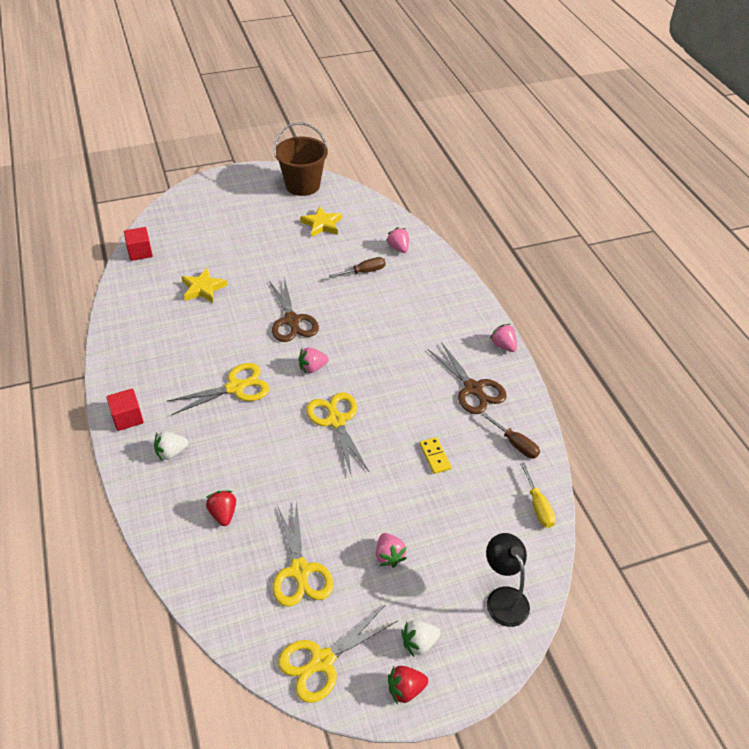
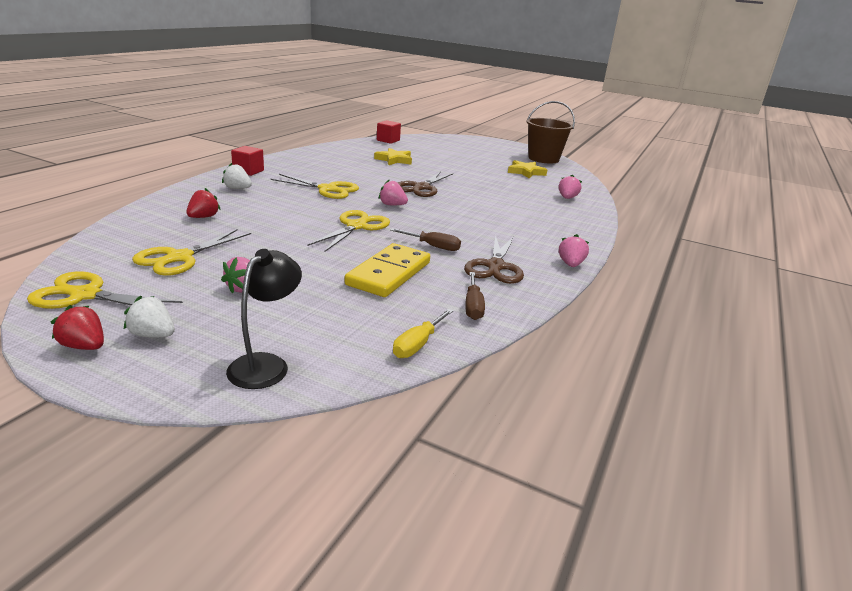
camera: 45 degrees right, 20 degrees down
(364, 272) = (517, 194): brown screwdriver -> brown screwdriver (432, 246)
(435, 456) = (389, 274): yellow domino -> yellow domino, size x2.08

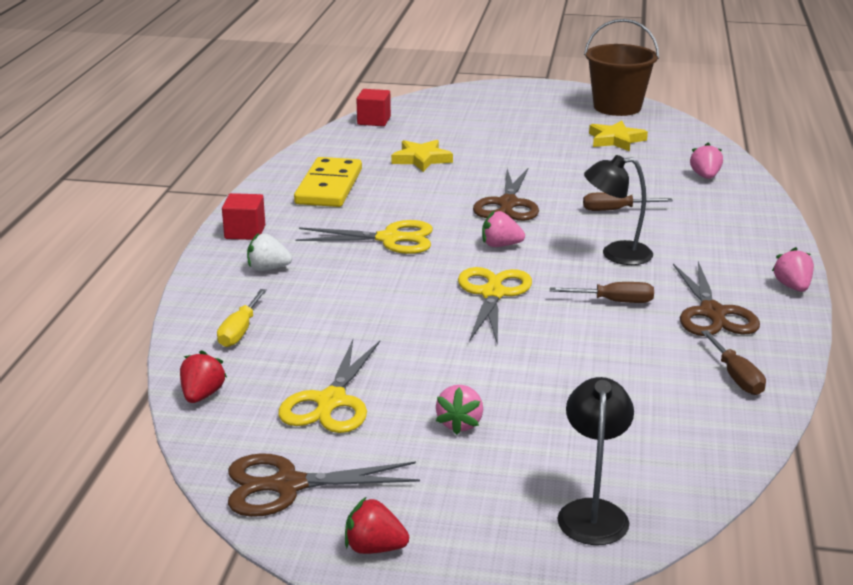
camera: 15 degrees left, 0 degrees up
(85, 295) = (288, 485): yellow scissors -> brown scissors
(153, 335) = (431, 513): white strawberry -> none
(203, 217) = (282, 330): red strawberry -> red strawberry (202, 395)
(389, 274) = (603, 357): yellow domino -> yellow domino (329, 187)
(418, 344) = (723, 442): yellow screwdriver -> yellow screwdriver (240, 331)
(463, 223) = (616, 254): none -> black lamp
(488, 203) = (616, 210): none -> brown screwdriver

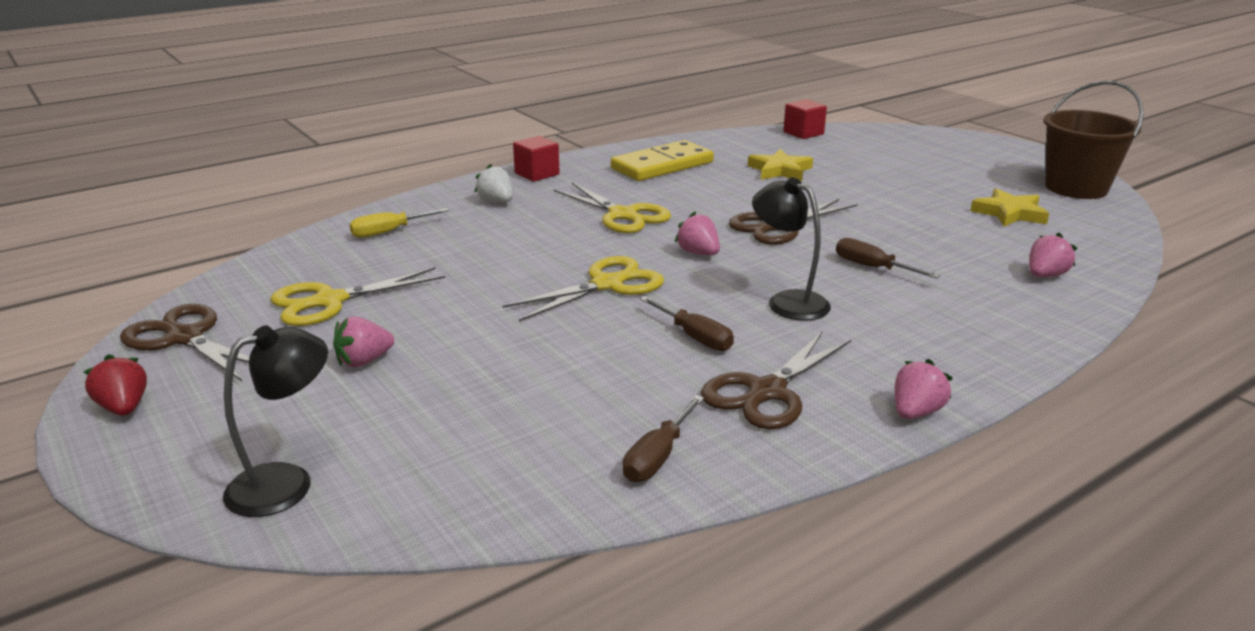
camera: 45 degrees right, 0 degrees up
(202, 395) = (279, 259): red strawberry -> none

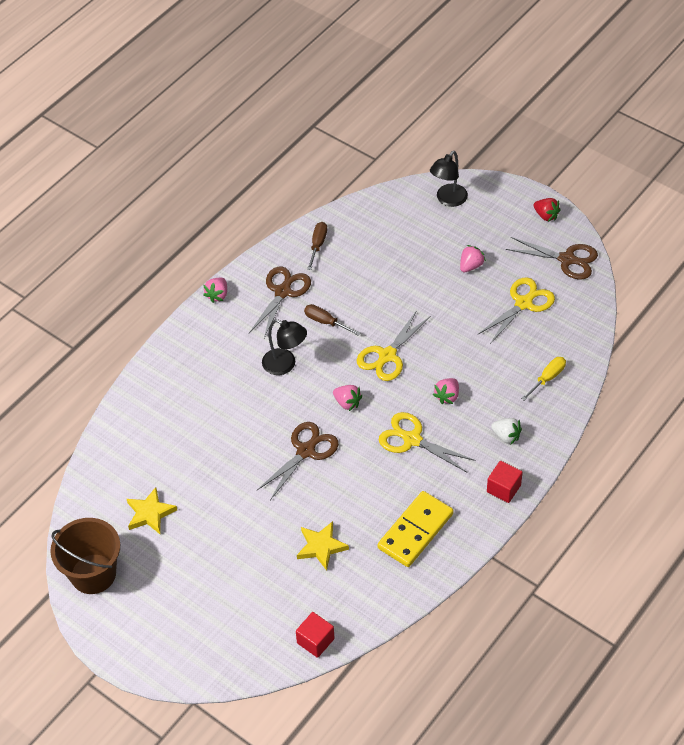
camera: 165 degrees right, 25 degrees up
(873, 267) = (241, 413): brown screwdriver -> none
(1045, 275) = (141, 430): pink strawberry -> pink strawberry (447, 396)

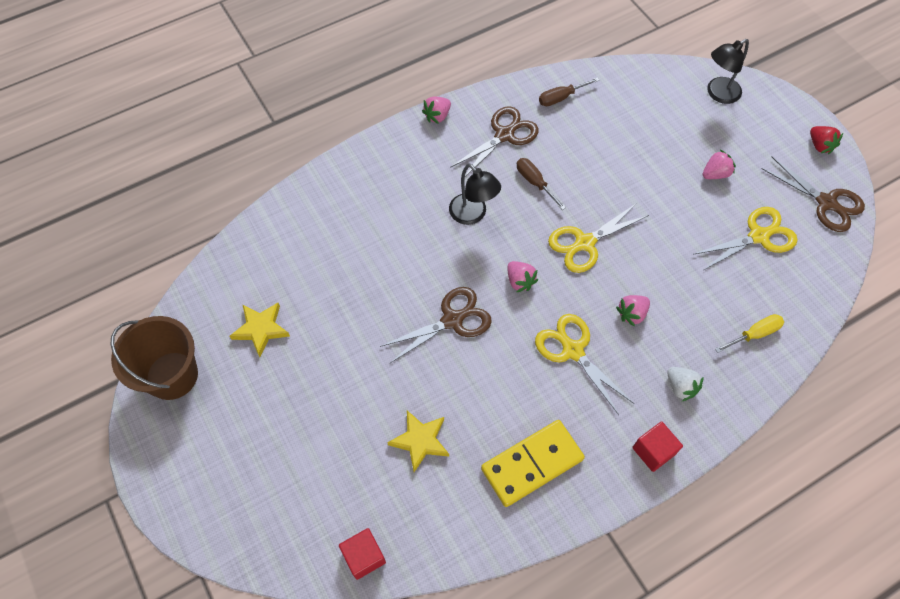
camera: 20 degrees right, 10 degrees up
(317, 245) = (561, 97): brown screwdriver -> brown screwdriver turned 150 degrees counterclockwise

